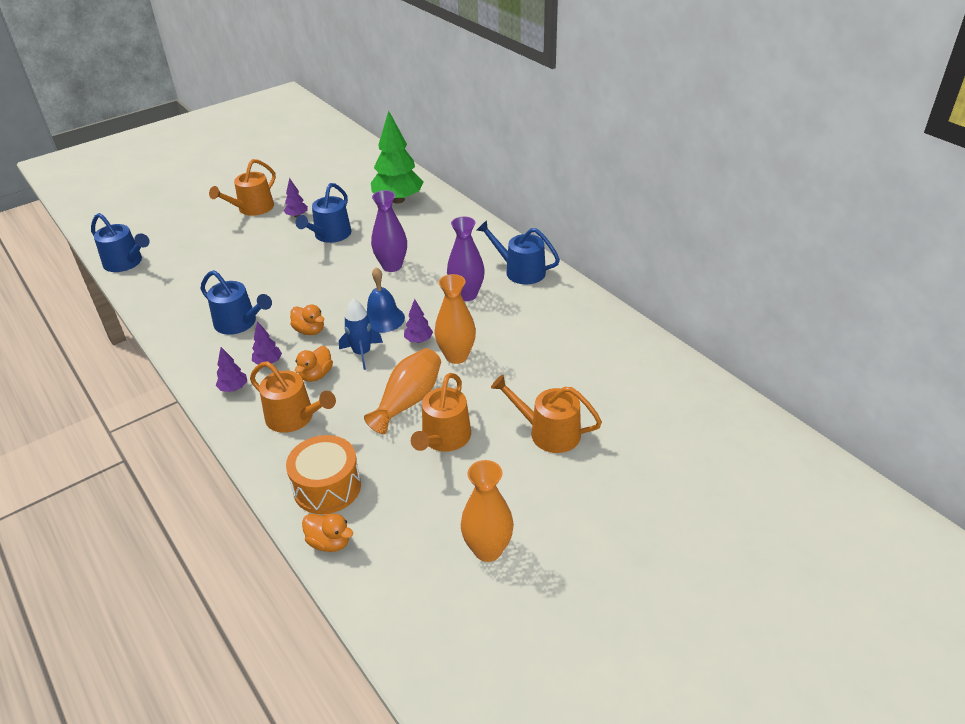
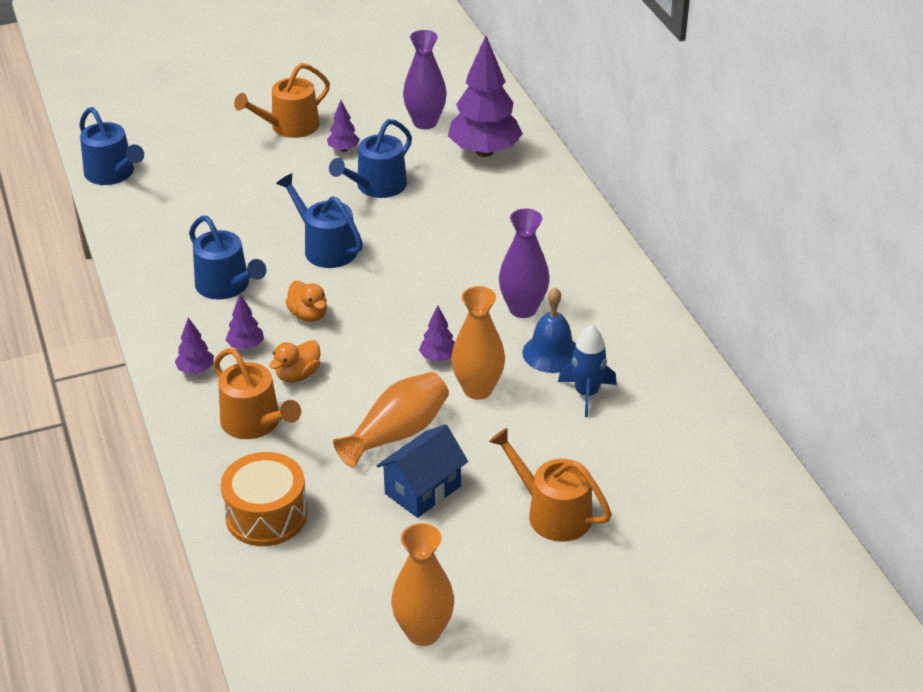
camera: 15 degrees right, 0 degrees up
(329, 542) = (249, 579): orange duck -> none
(362, 353) = (362, 359): blue rocket -> blue rocket (586, 393)
(383, 319) = (404, 319): blue bell -> blue bell (551, 353)
(392, 266) = (441, 248): purple vase -> purple vase (425, 122)
(398, 200) = (484, 151): green tree -> purple tree
(444, 438) = (422, 490): orange watering can -> blue house
(520, 271) = (607, 290): blue watering can -> blue watering can (325, 248)

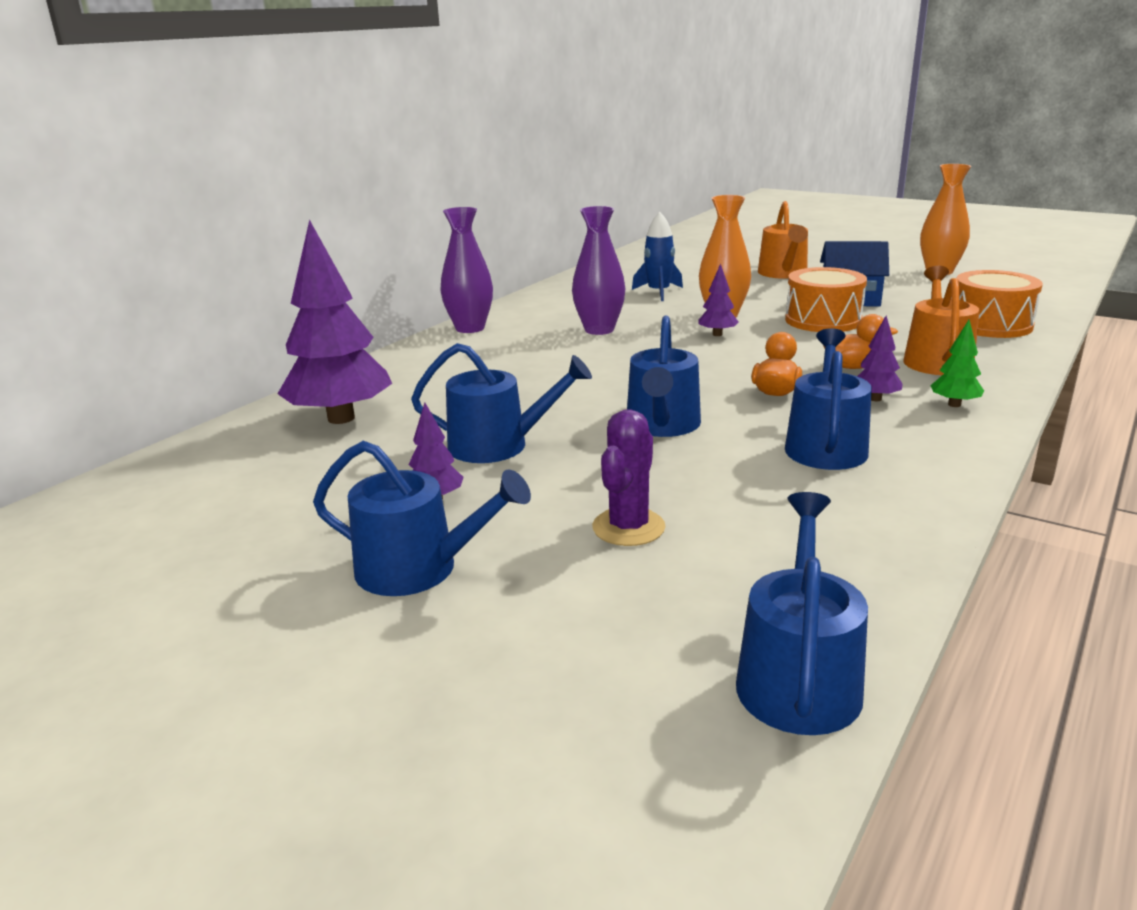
camera: 125 degrees left, 15 degrees down
(196, 370) = (954, 404): purple tree -> green tree
(245, 186) = (628, 527): none -> purple cactus
(290, 127) = (418, 569): orange watering can -> blue watering can
(397, 433) = (823, 320): orange vase -> orange drum
(425, 122) = (299, 473): purple vase -> purple vase (470, 328)
(551, 353) = (635, 310): blue bell -> none

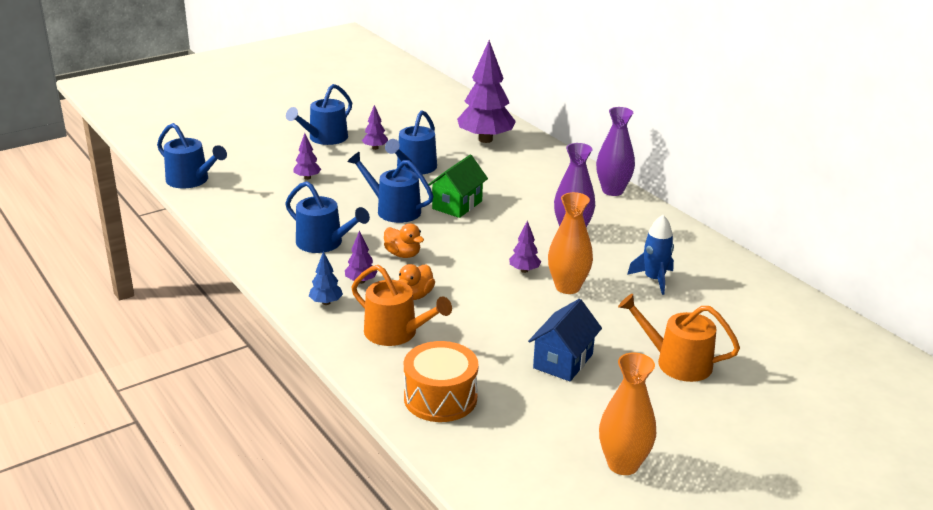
camera: 110 degrees right, 5 degrees up
(598, 392) = (457, 205): none -> green house
(628, 527) = (307, 178): purple cactus -> purple tree
(823, 320) = (519, 325): orange drum -> none
(954, 404) = (326, 302): green tree -> blue tree

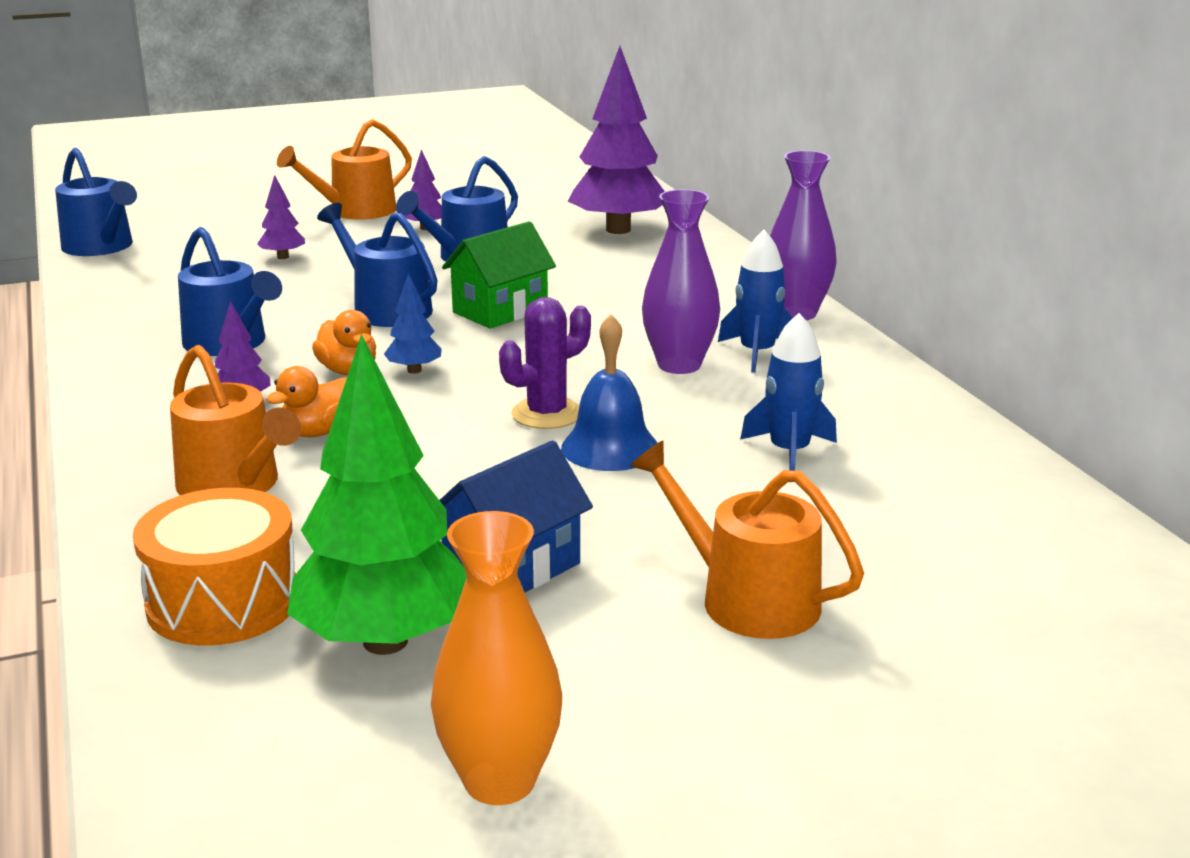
camera: 15 degrees right, 5 degrees down
(325, 138) = (356, 211): blue watering can -> orange watering can
(326, 302) = (154, 427): blue tree -> blue tree (414, 370)
(524, 270) = (547, 414): purple tree -> purple cactus
(530, 407) = (385, 641): none -> green tree
(567, 287) = (610, 448): orange vase -> blue bell
(606, 219) = (757, 353): none -> blue rocket

